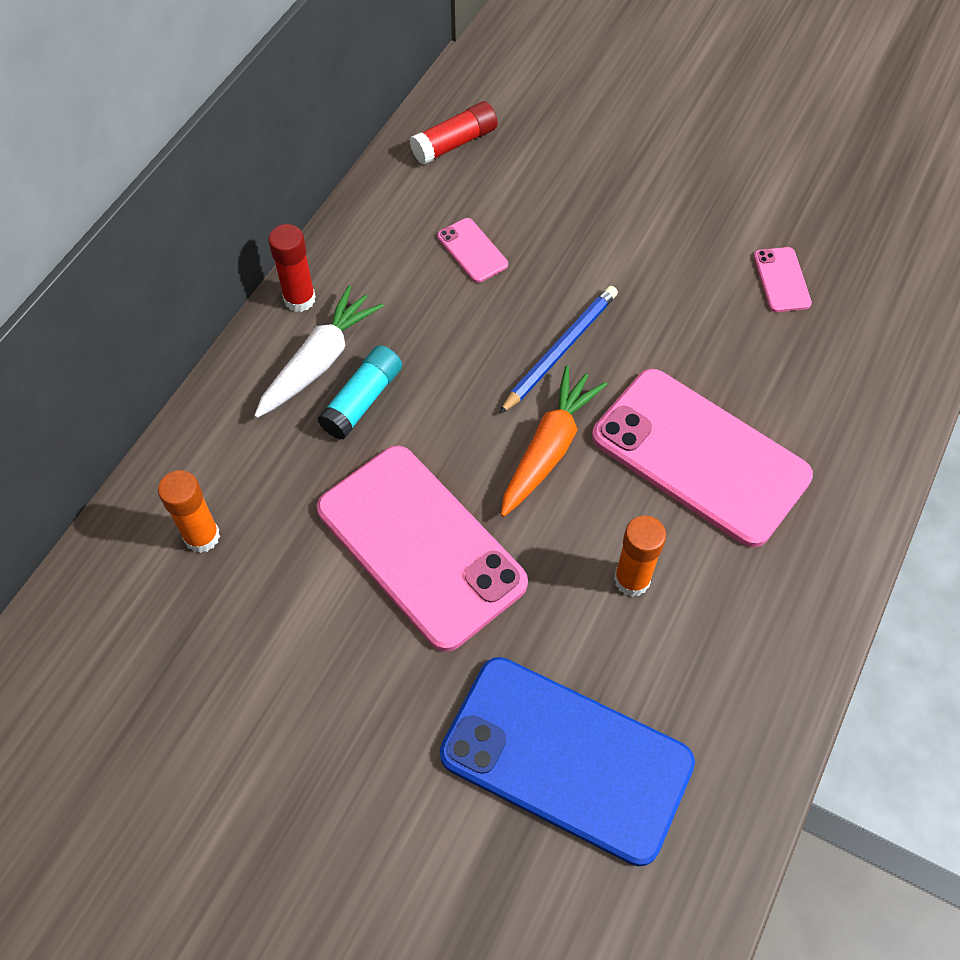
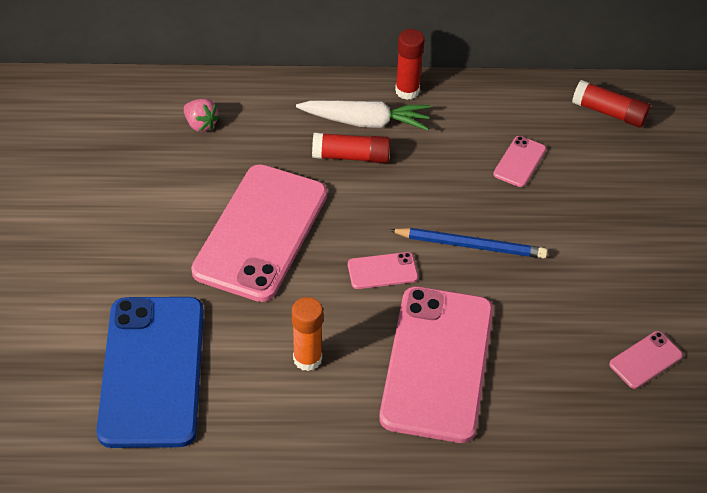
camera: 60 degrees right, 10 degrees down
(202, 536) = (201, 124): orange glue stick -> pink strawberry
(362, 400) = (351, 156): turquoise glue stick -> red glue stick
(549, 448) = (382, 271): orange carrot -> pink phone

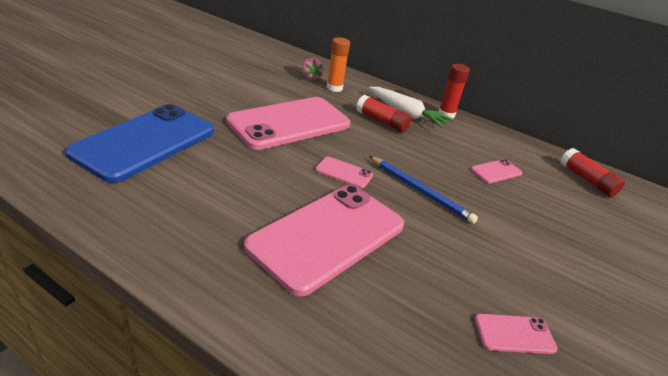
camera: 30 degrees right, 15 degrees down
(307, 359) = (241, 185): orange glue stick -> orange glue stick (334, 88)

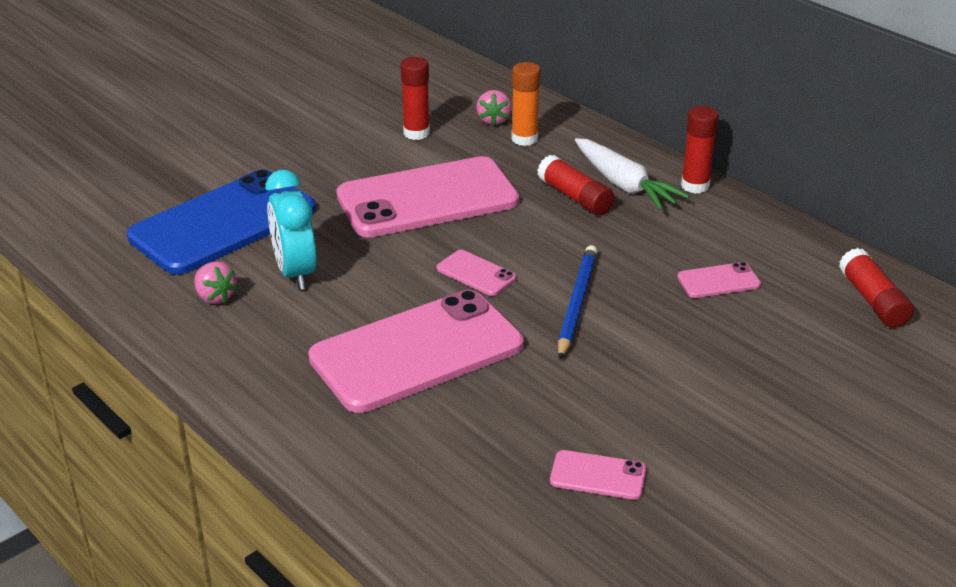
camera: 20 degrees right, 0 degrees up
(150, 200) = (215, 297): none -> pink strawberry
(212, 177) = (295, 273): none -> turquoise clock
(266, 84) = (416, 133): none -> red glue stick
(420, 191) = (576, 303): blue pencil -> blue pencil turned 135 degrees counterclockwise

